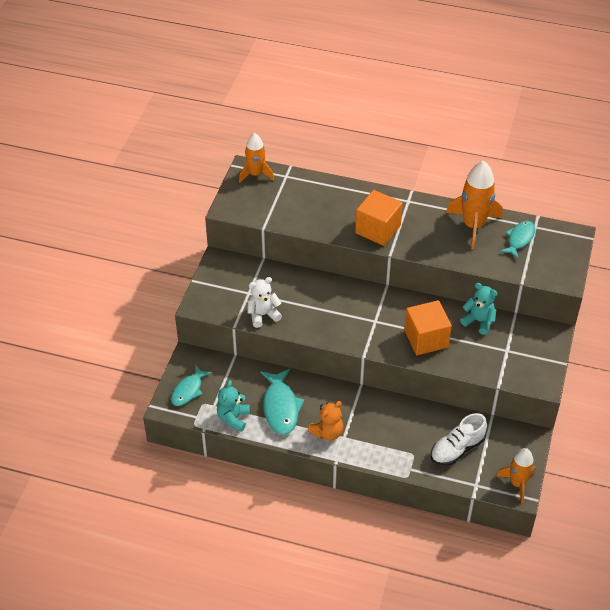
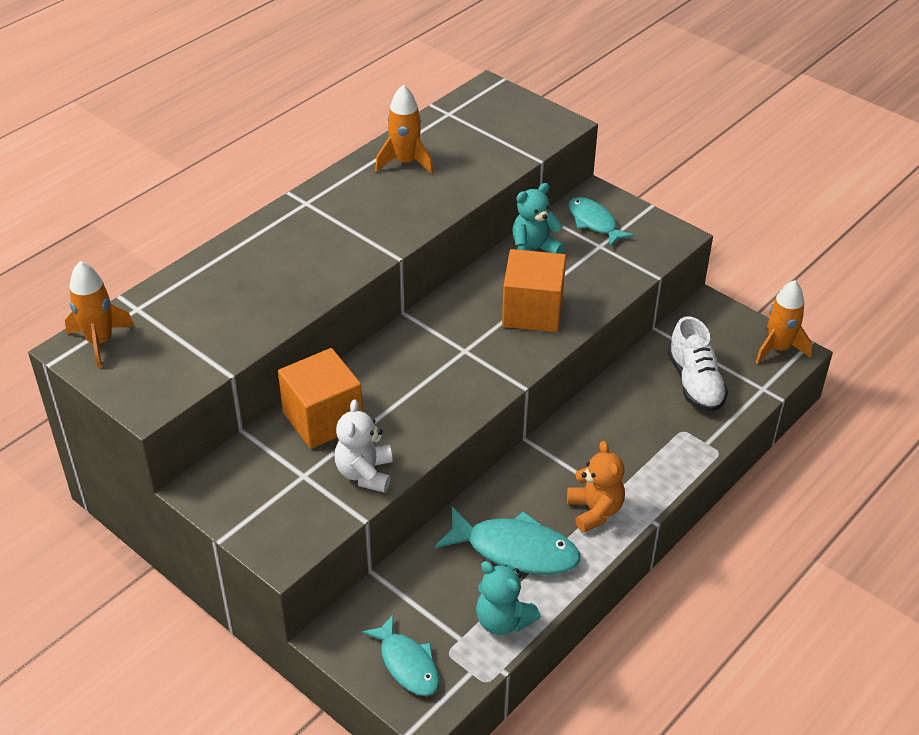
camera: 65 degrees left, 5 degrees down
(378, 229) = (338, 252): orange cube -> orange cube (323, 419)
(473, 226) = (405, 162): orange rocket -> orange rocket, size x0.65
(519, 239) = (461, 133): turquoise fish -> turquoise fish (594, 222)

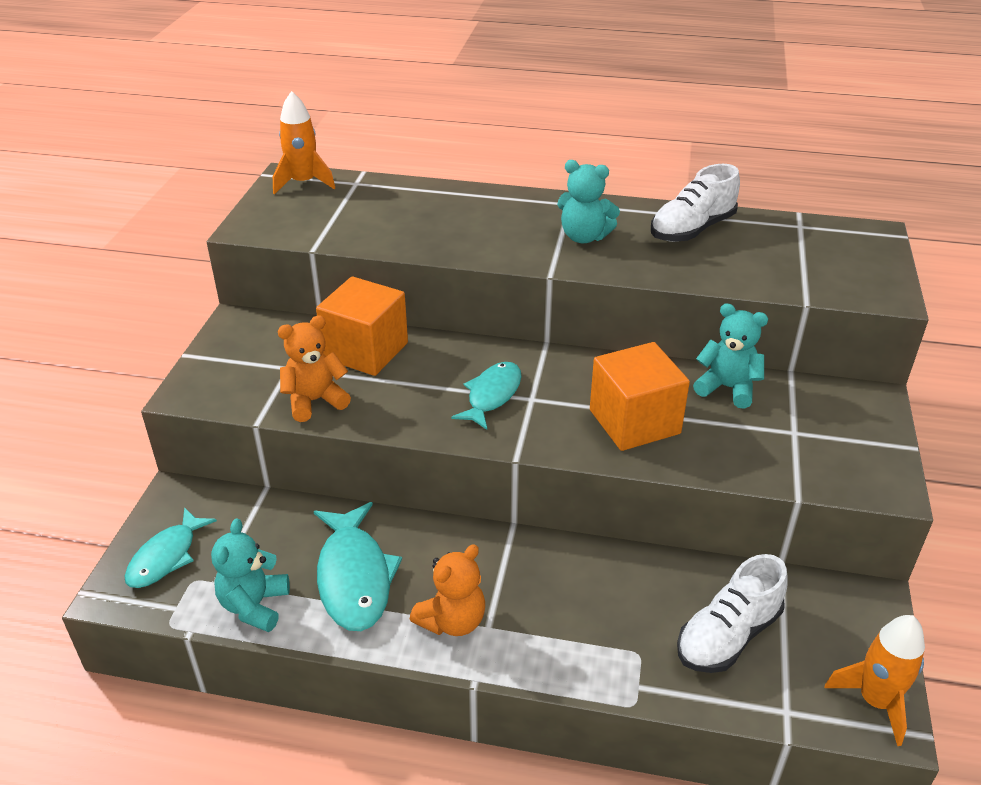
camera: 60 degrees right, 5 degrees down
(363, 218) = (584, 237): none -> turquoise teddy bear
(365, 473) = (315, 401): white teddy bear -> orange teddy bear
(405, 162) = (692, 229): orange rocket -> white shoe
(594, 222) = (826, 413): turquoise fish -> turquoise fish (492, 395)

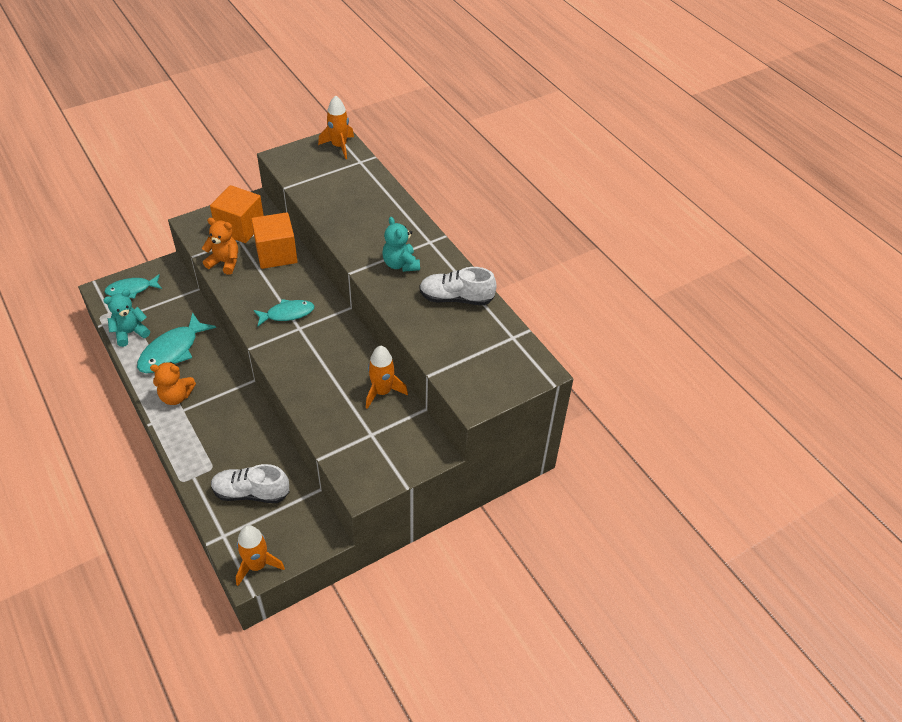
camera: 45 degrees right, 10 degrees up
(634, 422) = (318, 372): orange cube -> orange cube (240, 227)
(727, 388) = (382, 392): turquoise teddy bear -> orange rocket

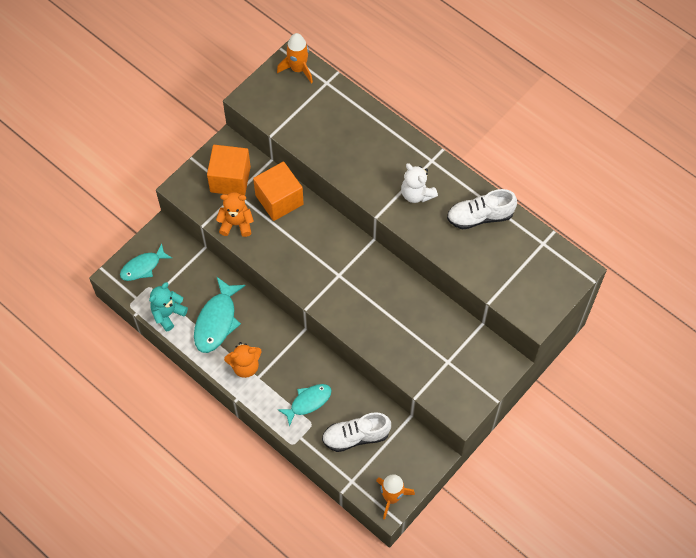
camera: 15 degrees left, 15 degrees up
(287, 314) = (321, 263): turquoise fish -> turquoise fish (308, 402)
(382, 392) = (439, 318): orange rocket -> none
(400, 264) = (416, 194): turquoise teddy bear -> white teddy bear

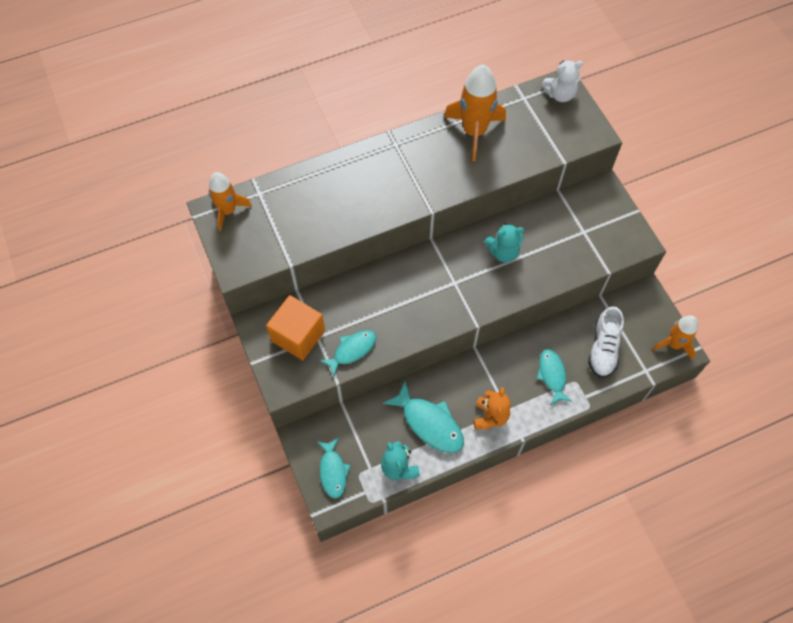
camera: 65 degrees left, 0 degrees up
(236, 224) = (352, 350): orange teddy bear -> turquoise fish
(279, 200) = (346, 301): orange cube -> none
(390, 302) = (503, 252): none -> turquoise teddy bear
(416, 194) = (425, 170): white teddy bear -> white teddy bear (560, 94)
(480, 216) = (474, 132): white shoe -> orange rocket

